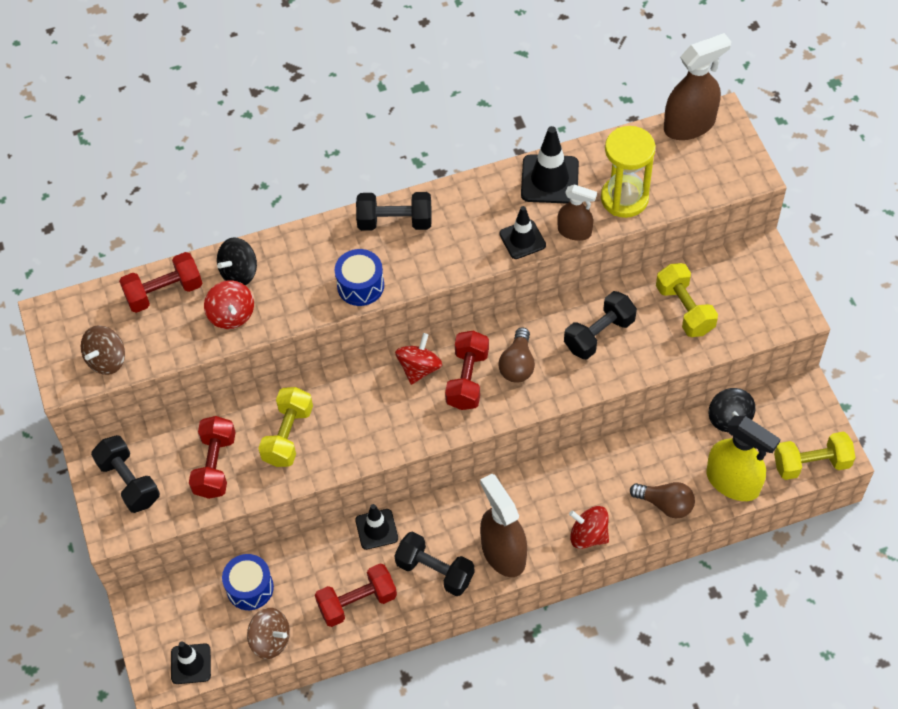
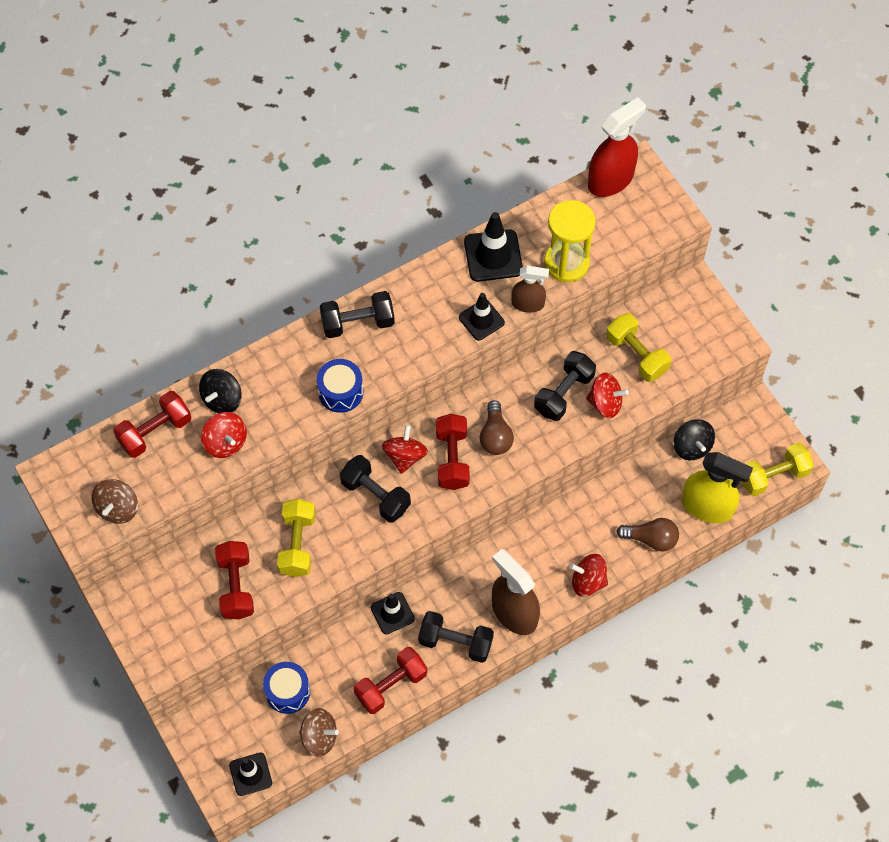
camera: 15 degrees left, 5 degrees up
(129, 482) = (158, 617): black dumbbell -> black dumbbell (375, 495)
(640, 351) = (605, 403): none -> red spinning top
(689, 125) = (611, 179): brown spray bottle -> red spray bottle

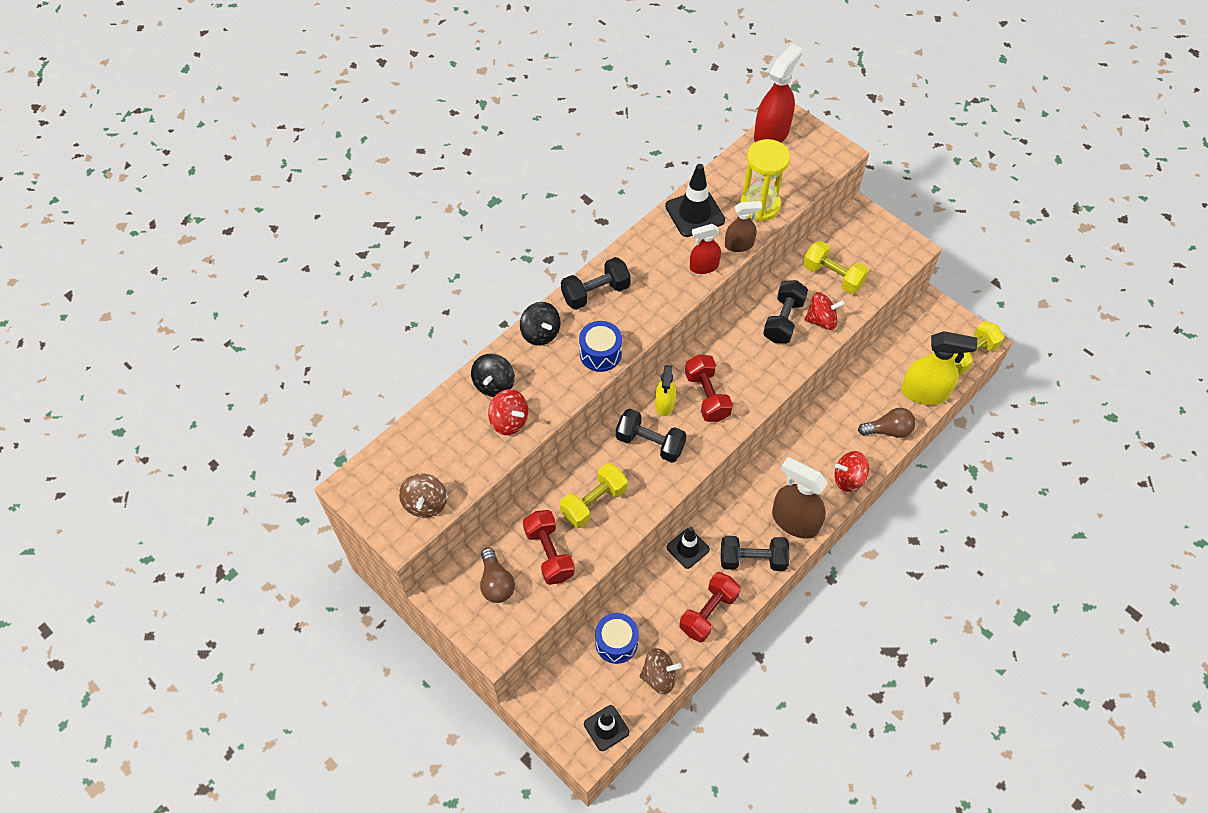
camera: 15 degrees left, 5 degrees down
(155, 432) = (440, 427): red dumbbell -> none
(297, 544) = (593, 502): yellow dumbbell -> yellow dumbbell turned 60 degrees clockwise
(405, 456) = (664, 404): red spinning top -> yellow spray bottle
(481, 320) = (703, 266): black traffic cone -> red spray bottle
(495, 436) = (737, 369): brown light bulb -> brown light bulb (496, 583)
(692, 447) = (893, 348): black spinning top -> black spinning top (540, 333)

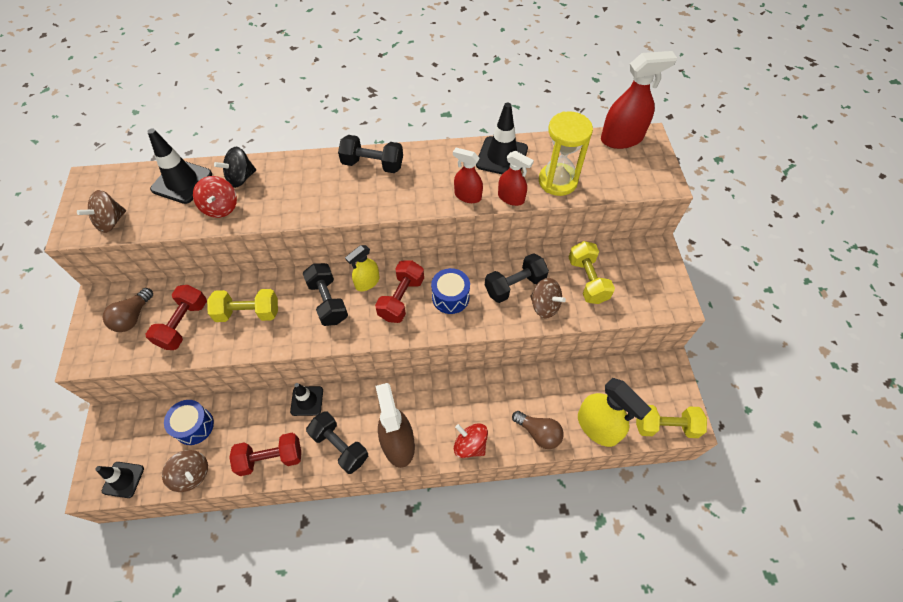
camera: 40 degrees right, 0 degrees up
(444, 425) = (182, 182): none -> black traffic cone
(540, 333) = (307, 166): black spinning top -> none
(600, 353) = (328, 205): blue drum -> blue drum (450, 297)
(739, 245) = (511, 198): brown spray bottle -> red spray bottle
(821, 320) = (544, 306): red spinning top -> brown spinning top

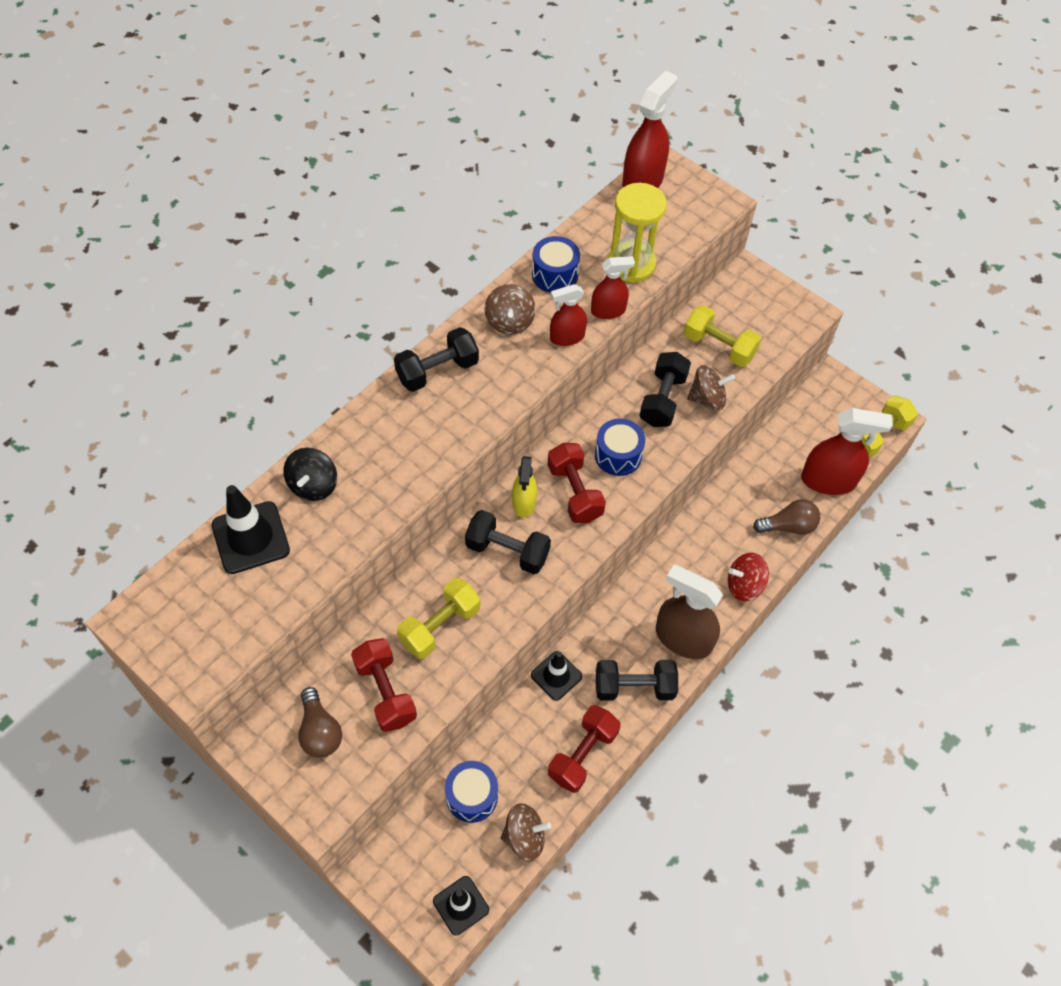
camera: 45 degrees left, 0 degrees up
(111, 221) = (226, 637): brown spinning top -> brown spinning top (509, 322)
(221, 207) = (332, 530): red spinning top -> none
(502, 157) = (555, 275): black traffic cone -> blue drum
(598, 427) = (828, 480): yellow spray bottle -> red spray bottle

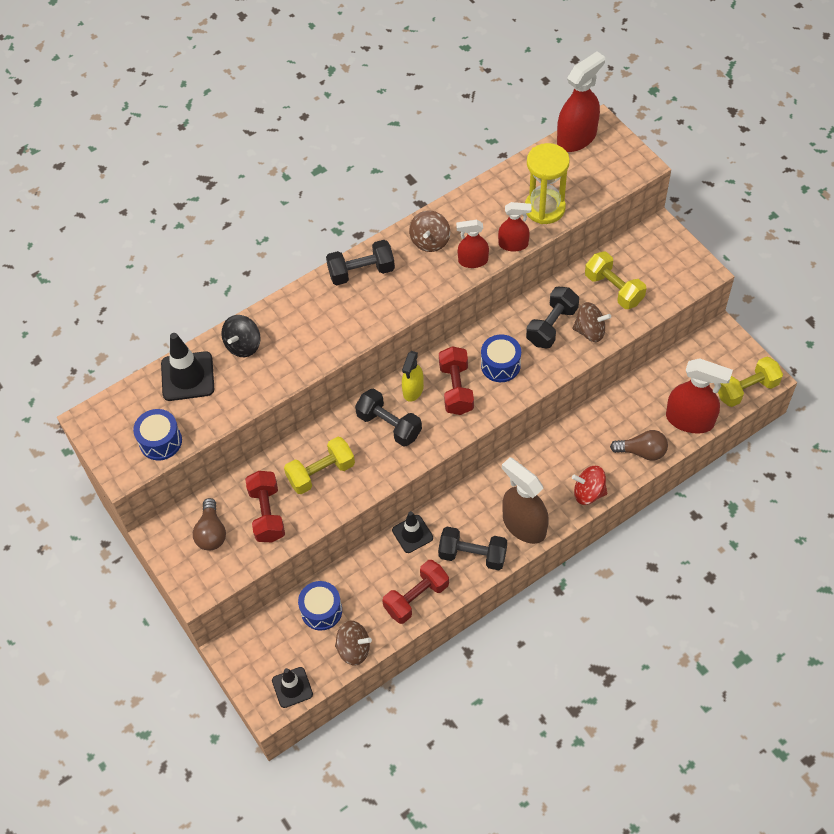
camera: 20 degrees right, 0 degrees up
(555, 275) = (478, 207): blue drum -> blue drum (160, 441)

